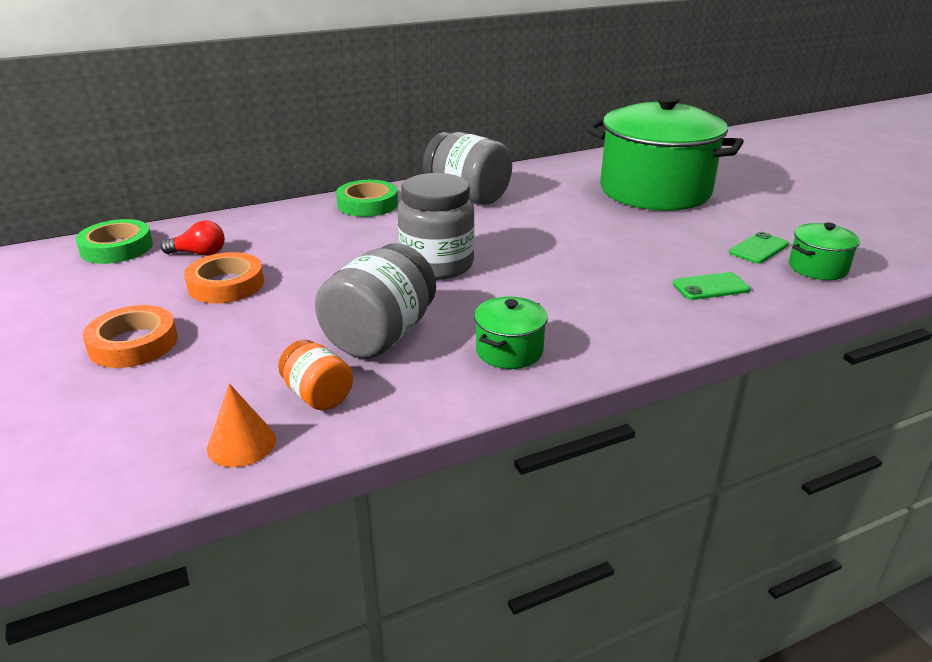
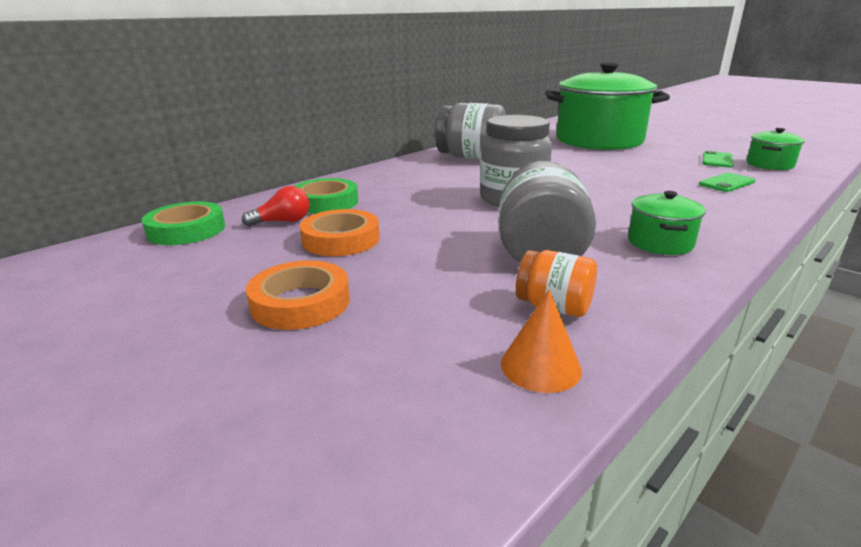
camera: 20 degrees left, 5 degrees down
(367, 204) = (397, 171): green tape -> green tape (326, 202)

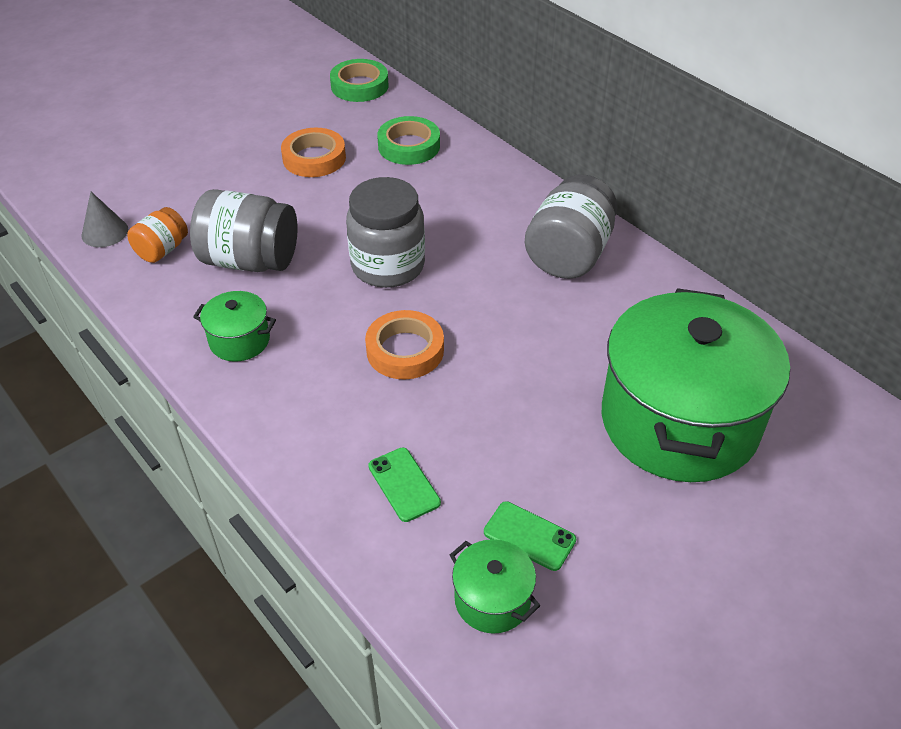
camera: 95 degrees right, 20 degrees up
(283, 222) = (364, 127): red light bulb -> none
(300, 302) = (217, 147): orange tape -> orange tape (405, 350)
(540, 366) = (105, 232): orange cone -> grey cone

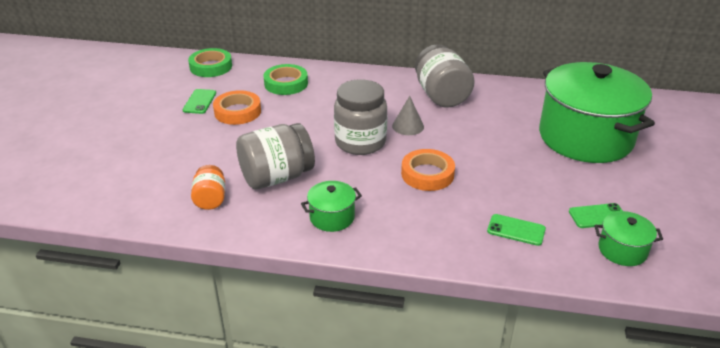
camera: 40 degrees left, 10 degrees down
(105, 232) = (153, 209): grey cone -> grey cone (408, 126)
(294, 126) = (199, 101): none -> green phone

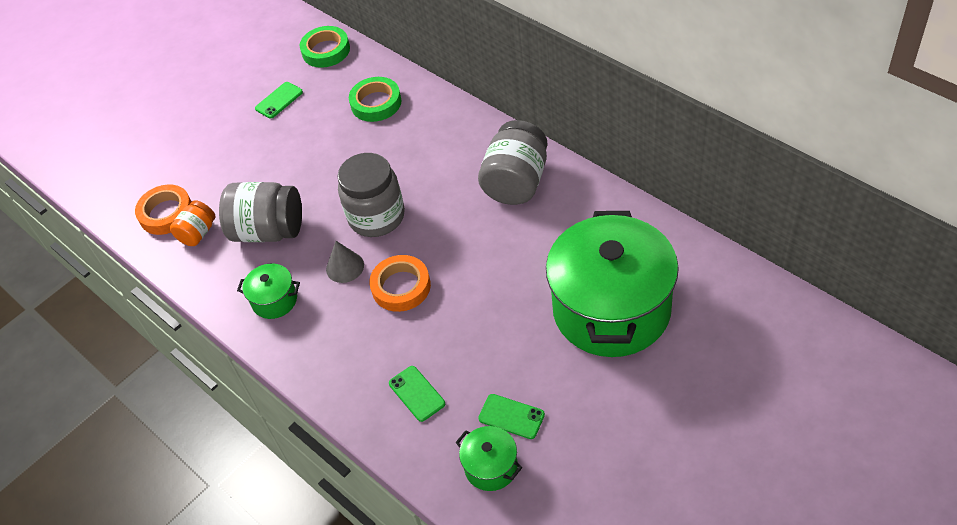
camera: 40 degrees right, 15 degrees up
(237, 111) = (301, 128): orange tape -> orange tape (166, 213)
(408, 126) = (441, 213): grey cone -> grey cone (345, 267)

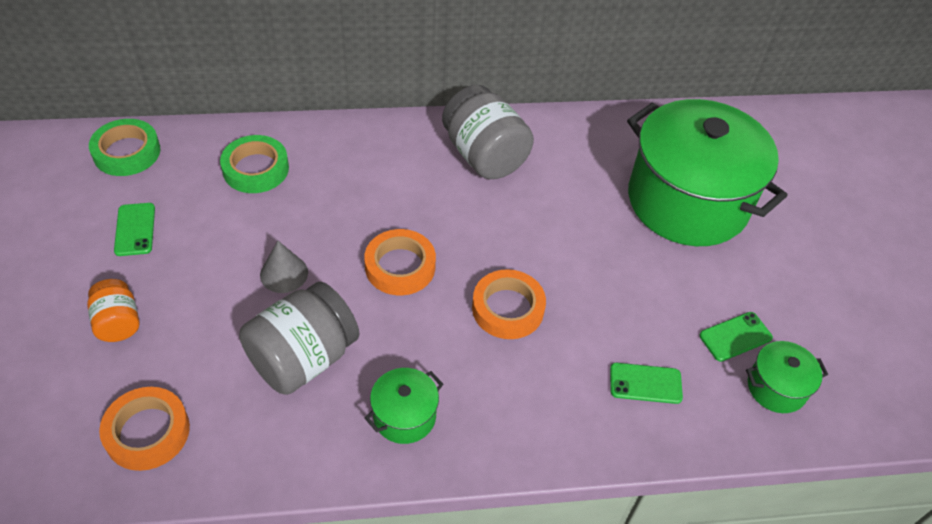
camera: 60 degrees left, 0 degrees up
(198, 233) = (220, 422): orange jar -> orange jar (118, 322)
(345, 267) = (432, 331): grey cone -> grey cone (284, 273)
(376, 217) = (400, 266): grey jar -> orange tape

